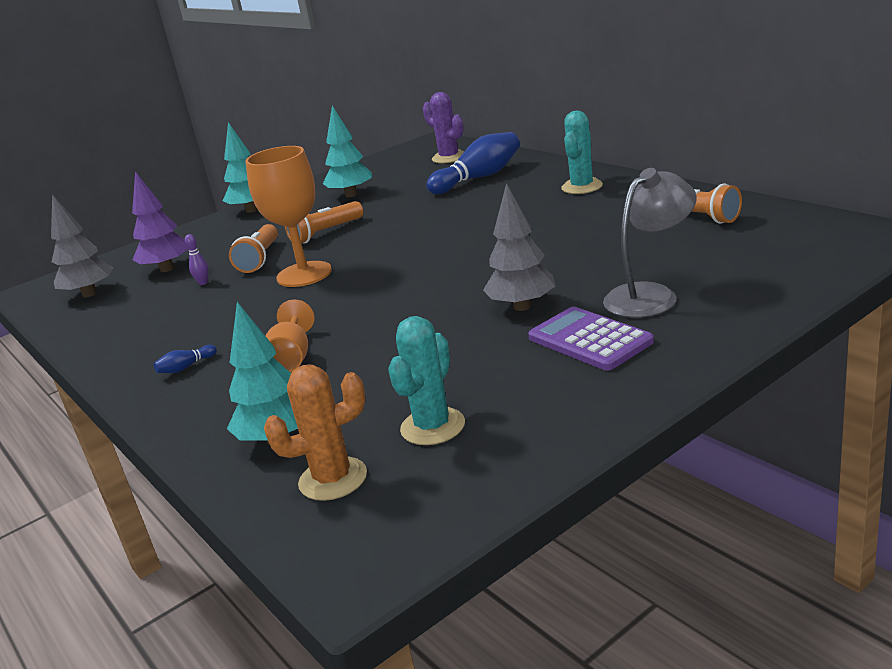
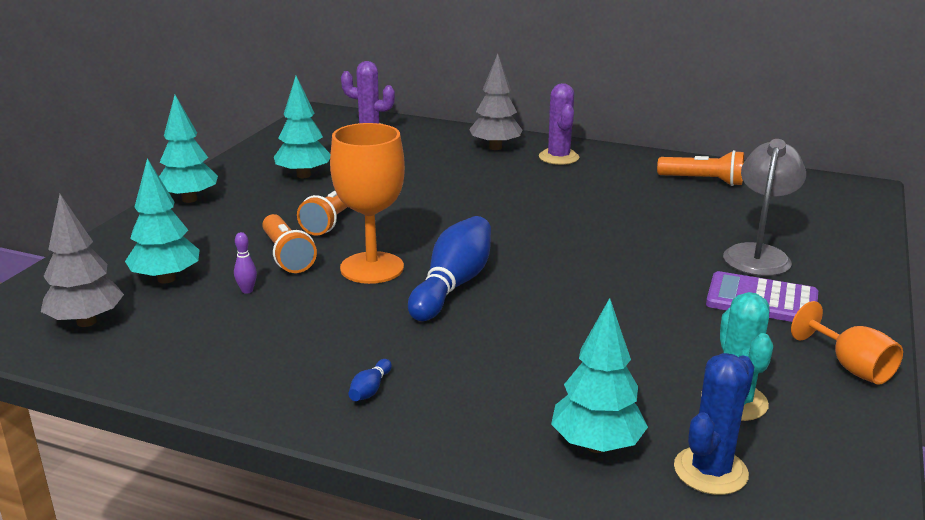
camera: 35 degrees left, 0 degrees up
(167, 269) = (166, 279): purple tree -> turquoise tree
(292, 358) = (490, 360): orange goblet -> orange goblet (851, 367)
(333, 479) = (710, 471): orange cactus -> blue cactus
(479, 178) = (435, 152): blue bowling pin -> blue bowling pin (453, 285)
(522, 306) = (659, 277): grey tree -> grey tree (495, 147)
(582, 187) = (558, 157): turquoise cactus -> purple cactus

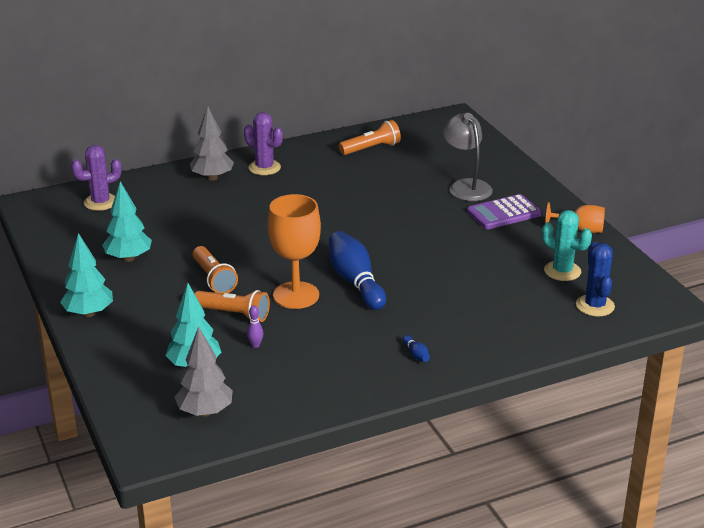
camera: 45 degrees left, 5 degrees up
(596, 445) = (542, 321): turquoise tree -> none

